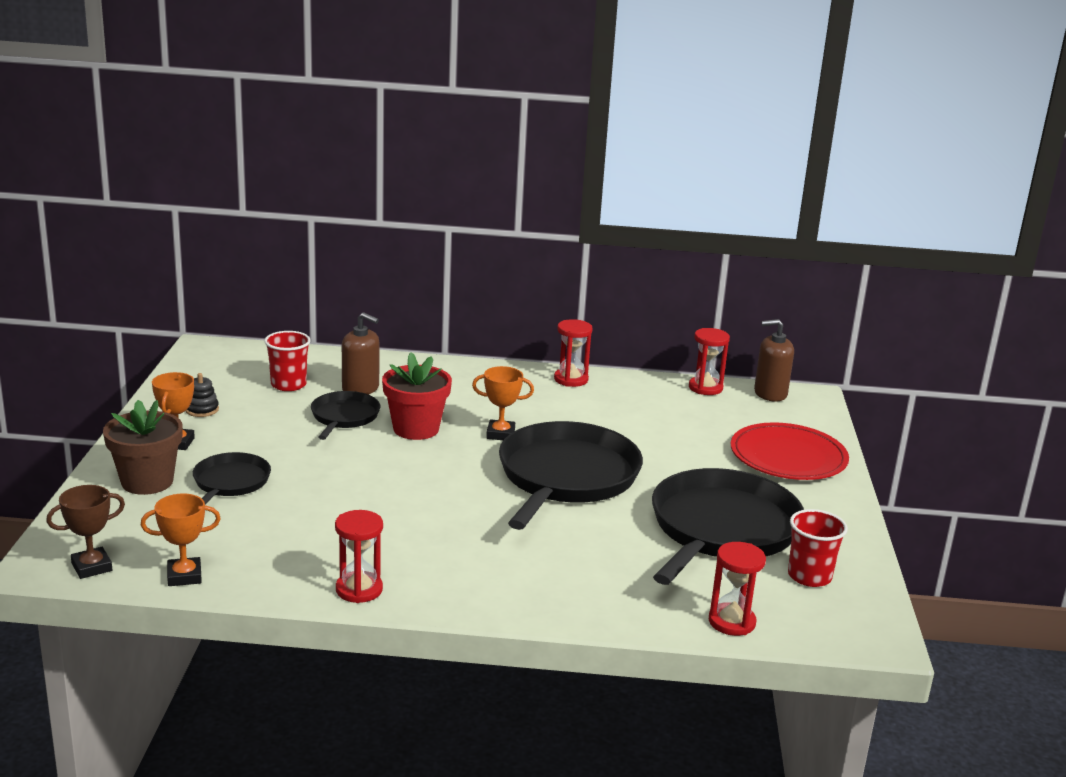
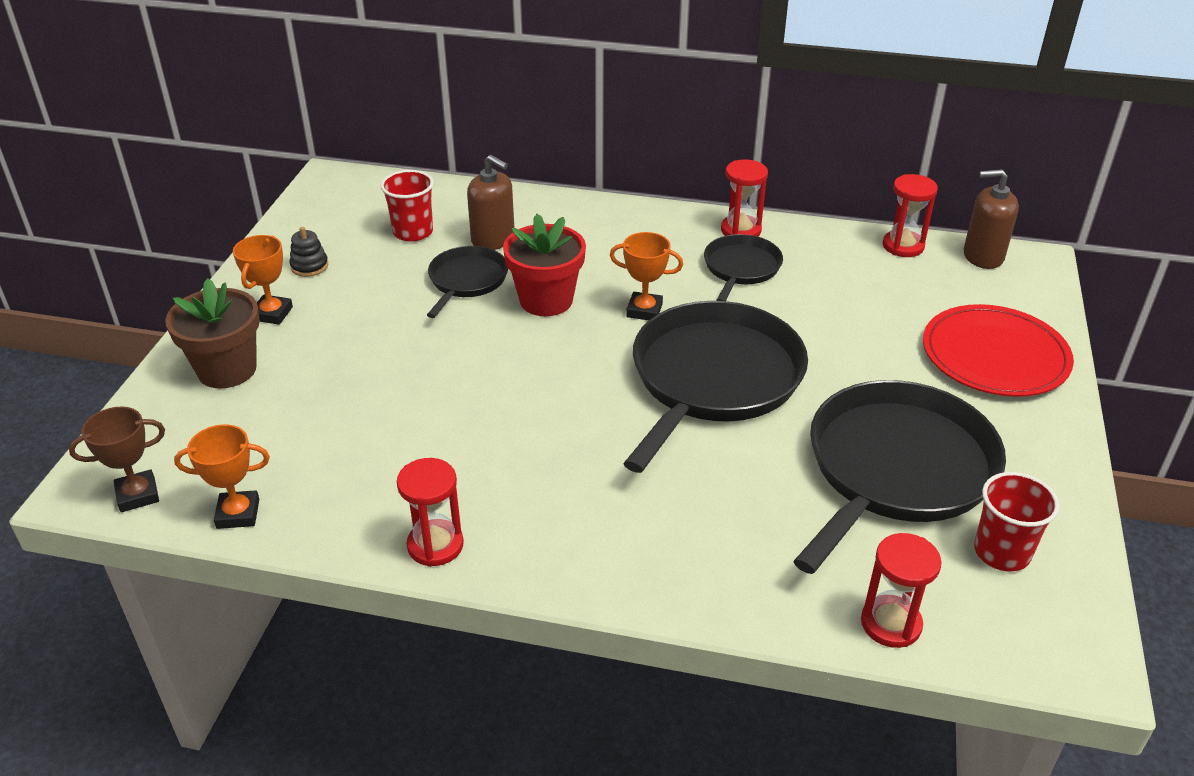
camera: 10 degrees right, 15 degrees up
(230, 483) = (318, 374): black pan -> black pan (741, 268)

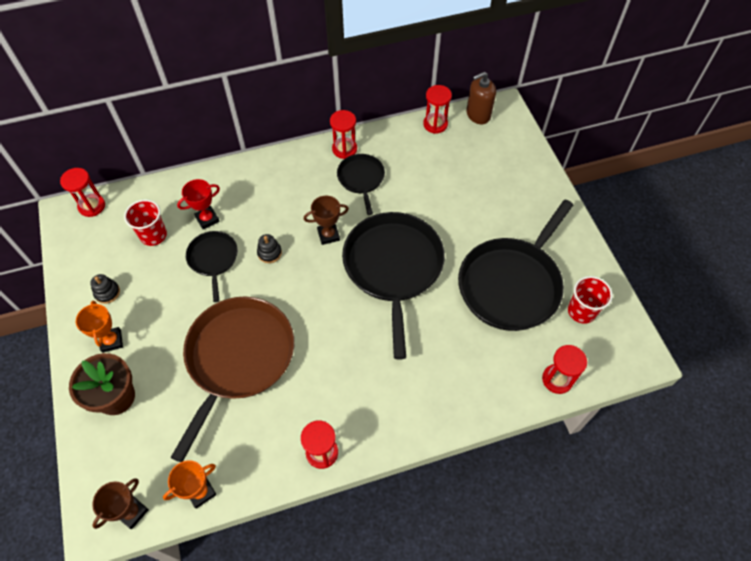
camera: 30 degrees left, 20 degrees up
(365, 182) = (92, 206): none -> red hourglass
(411, 392) = (238, 358): none -> brown pan
(493, 239) = (207, 219): brown soap dispenser -> red trophy
(546, 300) = (269, 253): red flower pot -> black stacking toy
(644, 310) = (328, 235): orange trophy -> brown trophy
(896, 469) = (511, 284): black pan -> black pan turned 150 degrees counterclockwise
(995, 356) = (518, 185): red plate -> none

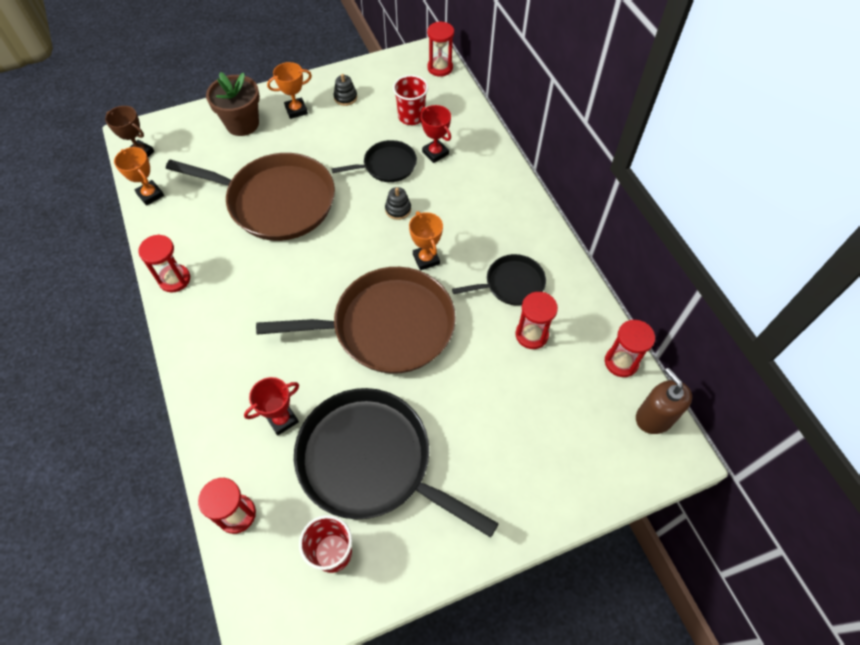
camera: 85 degrees right, 0 degrees up
(328, 235) = (426, 259): brown trophy -> orange trophy
(344, 149) = (554, 262): red hourglass -> red hourglass (531, 335)
(393, 267) = (387, 326): black pan -> brown pan
(476, 348) = (282, 419): none -> red trophy

